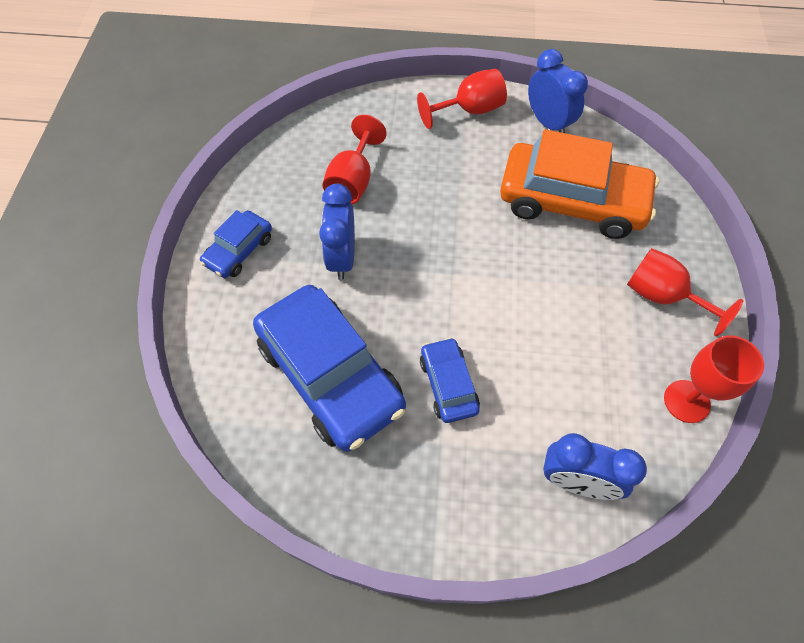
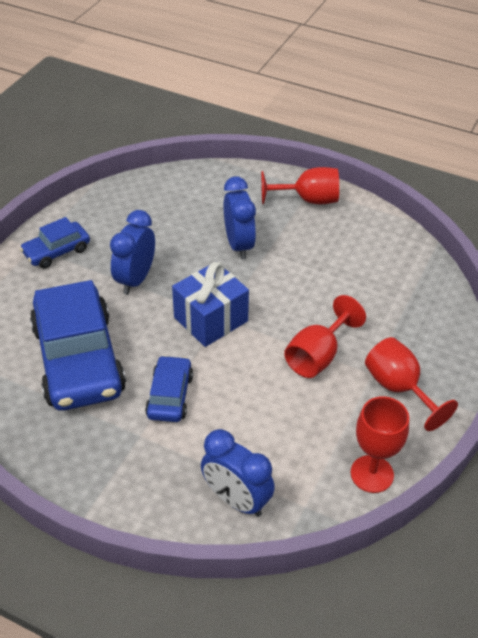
camera: 20 degrees right, 15 degrees down
(353, 181) = (177, 226): red goblet -> red goblet (317, 356)
(443, 280) = (210, 319): none -> blue gift
(548, 123) = (374, 227): blue clock -> blue clock (239, 245)
(572, 201) = (359, 292): orange car -> none

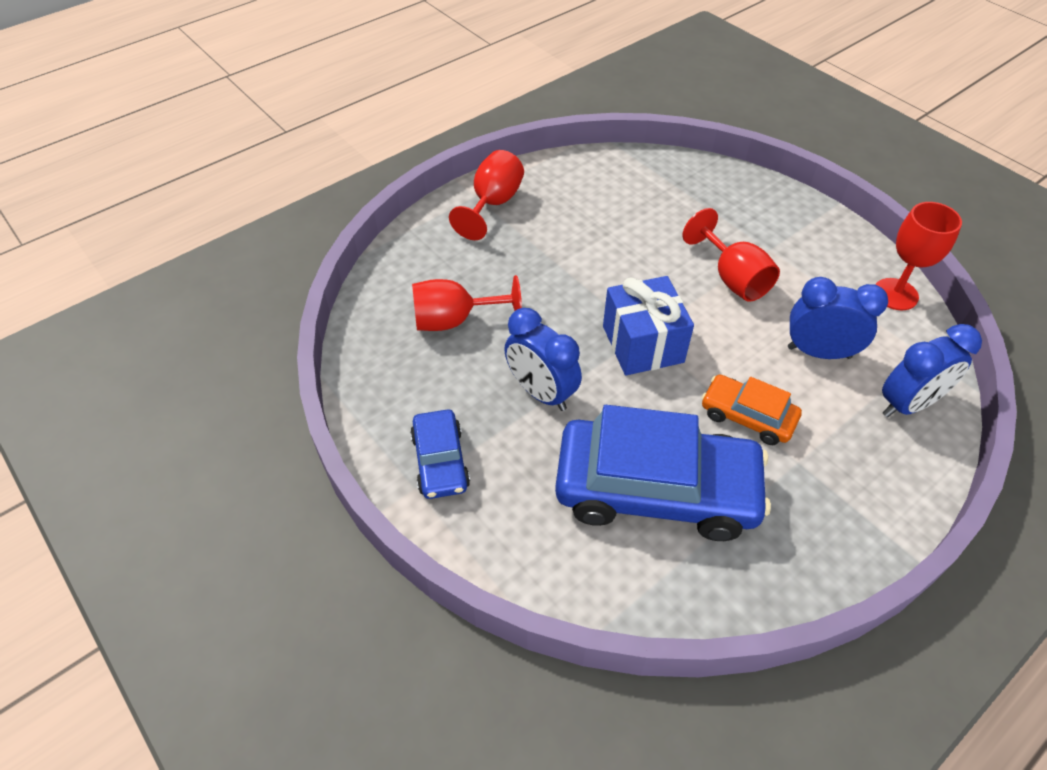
camera: 65 degrees left, 5 degrees up
(170, 396) = (747, 416): blue car -> orange car
(239, 245) = (533, 282): blue clock -> blue clock (819, 352)
(399, 388) = (796, 238): red goblet -> red goblet (455, 320)

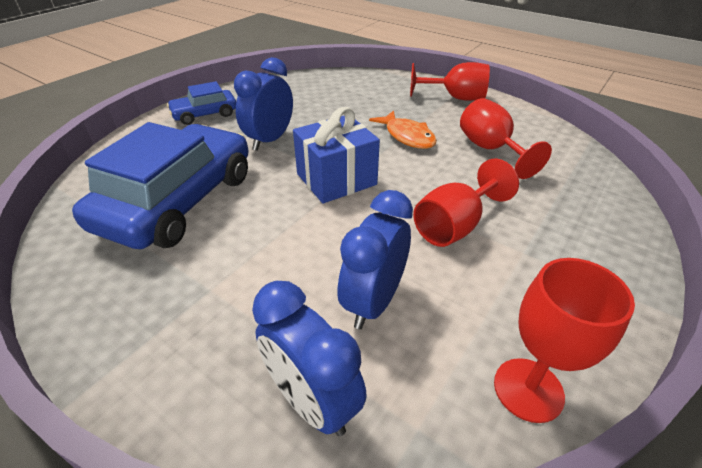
camera: 75 degrees right, 10 degrees down
(455, 320) = (327, 101): red goblet -> red goblet (490, 149)
(571, 268) = (407, 136): none -> orange fish
(656, 490) = (178, 201): blue car -> blue car turned 150 degrees counterclockwise
(747, 416) = (265, 248): orange car -> none
(819, 352) = (373, 302): blue clock -> blue clock turned 150 degrees counterclockwise

